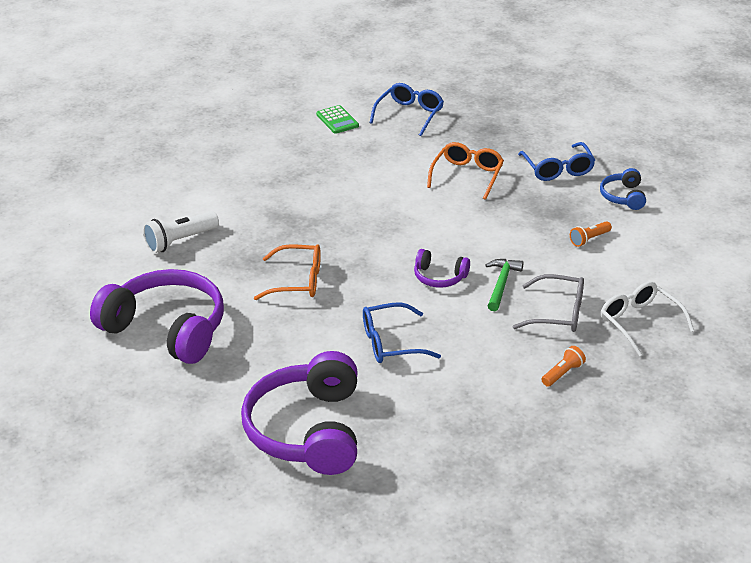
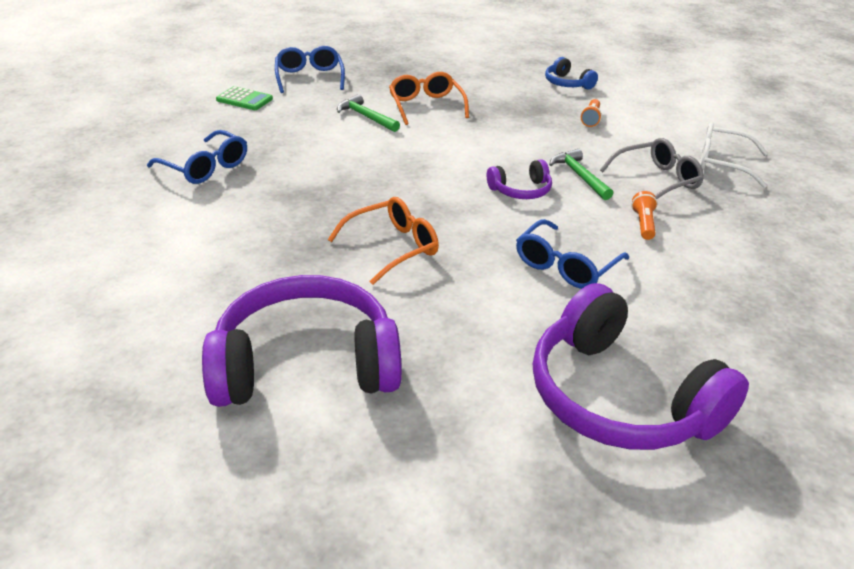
camera: 40 degrees left, 0 degrees up
(180, 241) = (203, 260): white flashlight -> none
(407, 169) = (366, 117): none -> green hammer
(558, 169) = (491, 80): blue glasses -> blue glasses (205, 167)
(563, 373) = (737, 226): orange flashlight -> orange flashlight (643, 224)

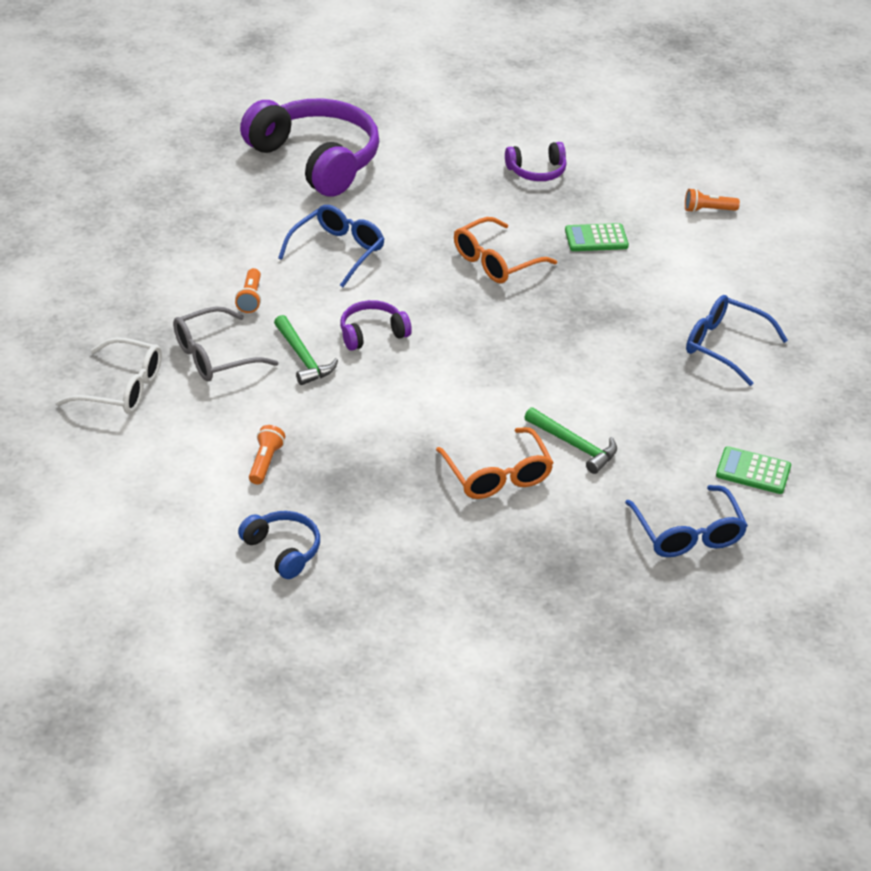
camera: 175 degrees right, 5 degrees up
(113, 296) = (708, 210): none -> orange flashlight
(271, 267) = (596, 238): none -> green calculator
(306, 364) = (537, 171): purple headphones -> purple headphones, size x0.46

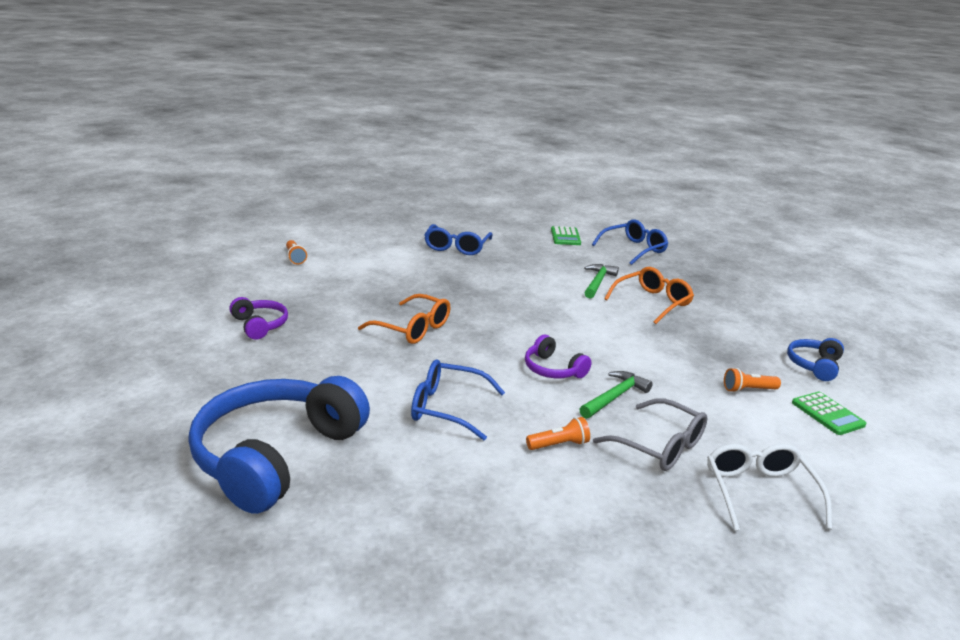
camera: 110 degrees left, 15 degrees down
(317, 160) = (276, 456): purple headphones -> blue headphones
(596, 238) = (355, 293): green calculator -> green calculator (827, 414)

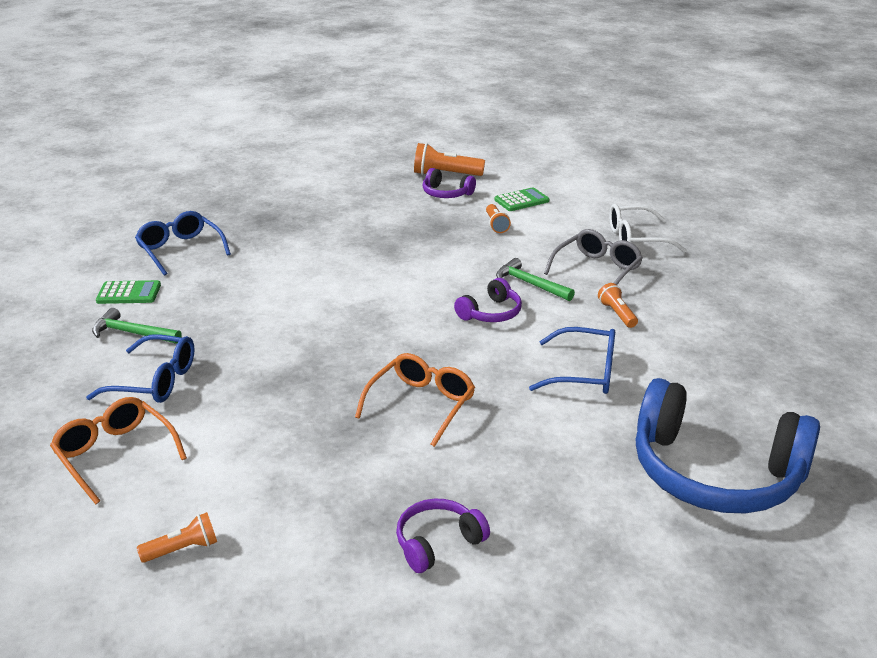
camera: 90 degrees left, 5 degrees up
(447, 408) = (584, 373): blue glasses -> blue glasses turned 90 degrees counterclockwise
(597, 282) = (279, 278): green hammer -> green hammer (132, 333)
(652, 302) = (331, 251): orange glasses -> orange glasses (115, 454)
(814, 365) = (446, 193): blue headphones -> purple headphones
(868, 368) = (445, 174): none -> orange flashlight

